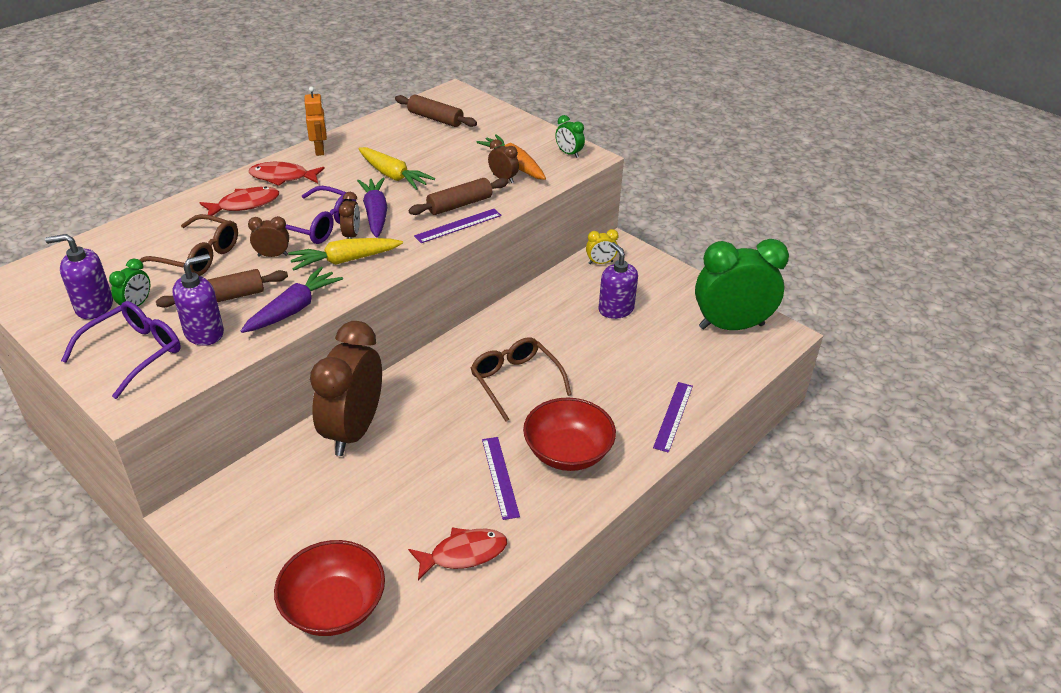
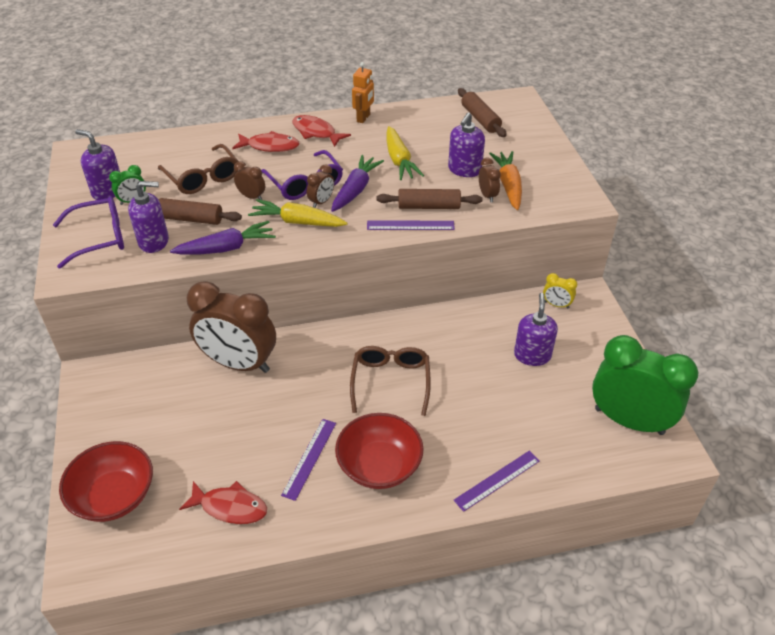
camera: 35 degrees right, 5 degrees up
(353, 431) = (239, 363): brown clock -> brown clock turned 120 degrees counterclockwise
(462, 164) = (464, 170): none -> purple soap dispenser
(569, 153) = (568, 192): green clock -> none

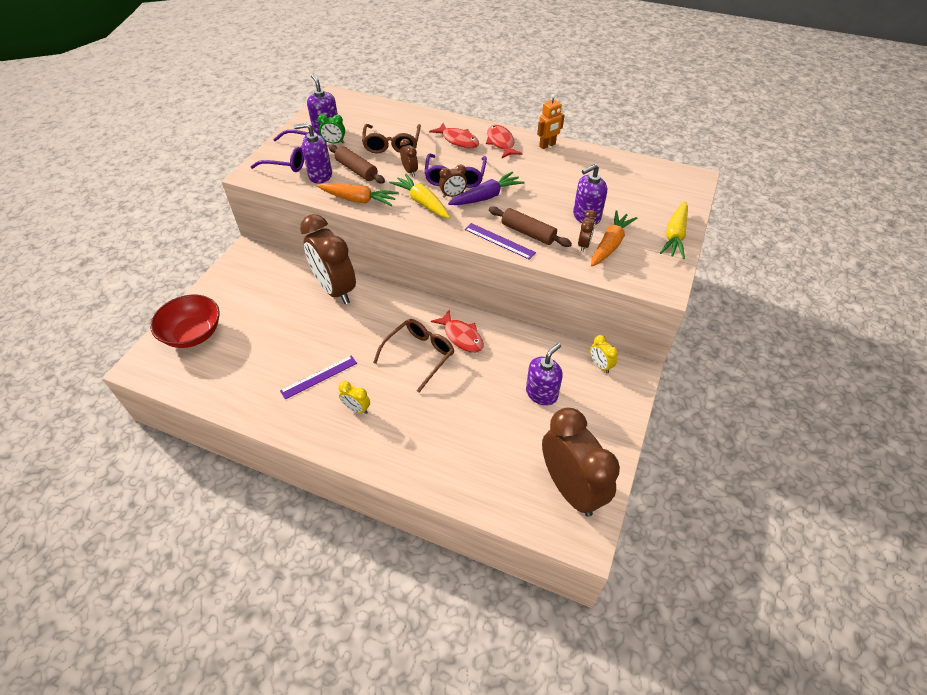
camera: 35 degrees right, 5 degrees up
(154, 241) = (320, 175): purple soap dispenser -> purple soap dispenser turned 150 degrees clockwise
(226, 248) = (358, 200): purple carrot -> orange carrot
(230, 507) = (245, 379): red fish -> red fish (461, 336)
(379, 465) = (357, 409): red bowl -> yellow clock
(399, 160) = (541, 188): yellow carrot -> yellow carrot (674, 236)
(480, 119) = (642, 182): brown rolling pin -> none
(497, 480) = (425, 469): purple ruler -> none
(629, 421) = (570, 488): green clock -> brown clock

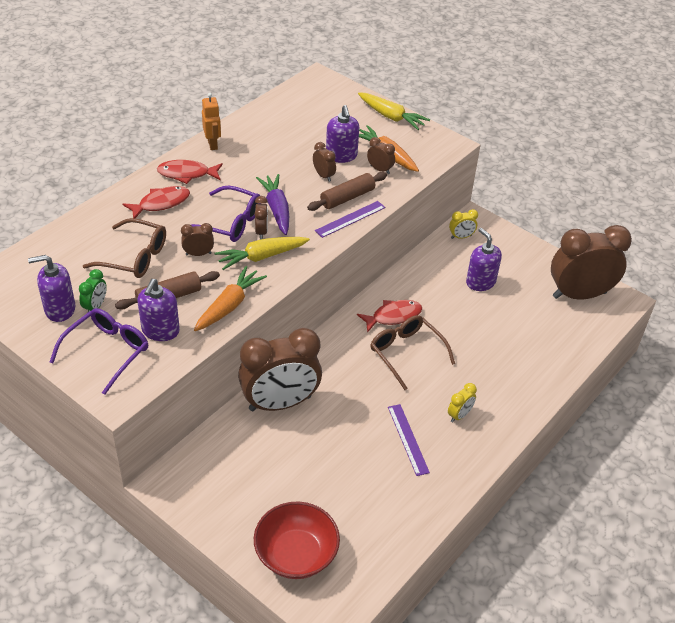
camera: 75 degrees left, 5 degrees down
(549, 212) = (323, 176): none -> brown clock

